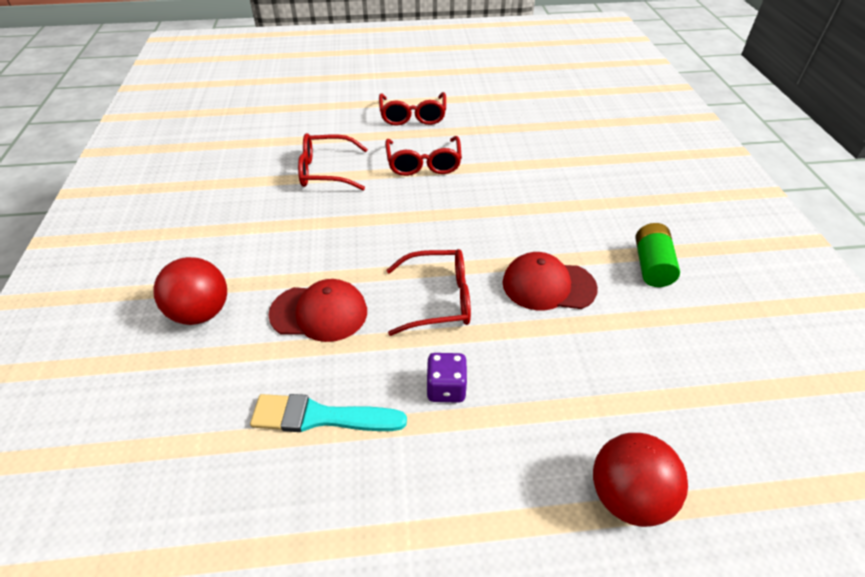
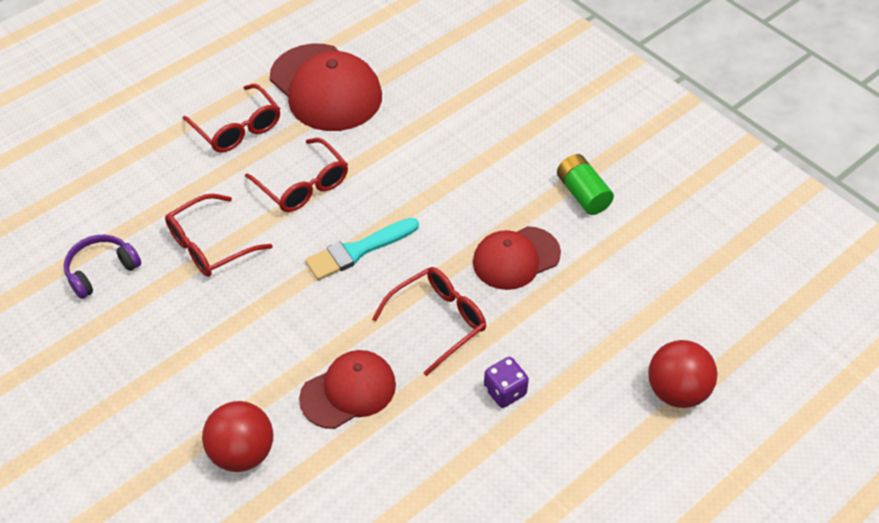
camera: 35 degrees left, 5 degrees up
(247, 155) = (101, 271): none -> purple headphones
(320, 417) = (431, 470): turquoise brush -> turquoise brush (358, 250)
(494, 117) = (326, 88): none -> red cap

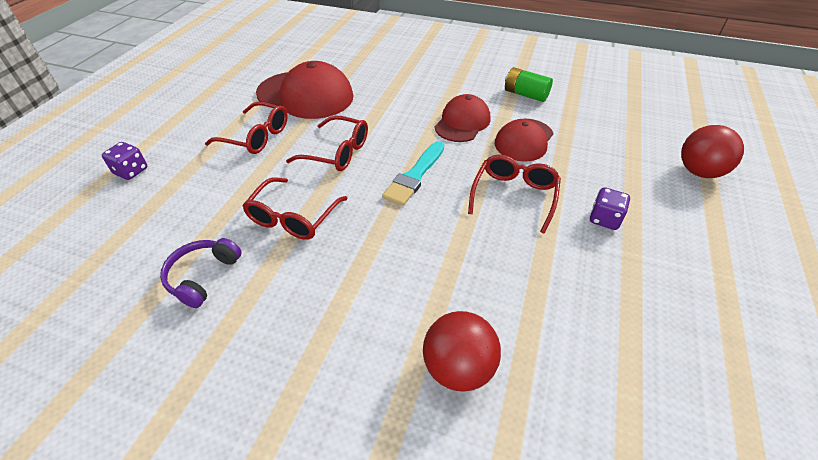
camera: 30 degrees left, 5 degrees down
(100, 123) = (131, 171): none -> purple dice
(348, 391) = (498, 272): red cap -> red cap (462, 122)

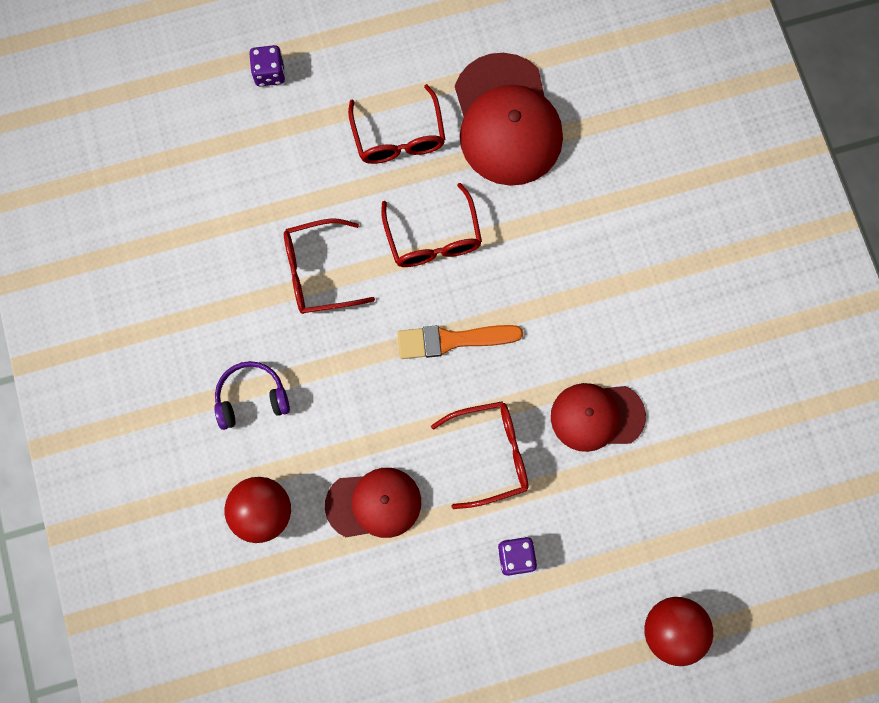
camera: 55 degrees right, 30 degrees up
(203, 276) = (211, 258): purple headphones -> purple headphones (251, 398)
(415, 176) = (452, 340): turquoise brush -> orange brush
(462, 122) = (582, 330): red cap -> red cap (374, 504)
(525, 94) = (700, 370): green battery -> none

